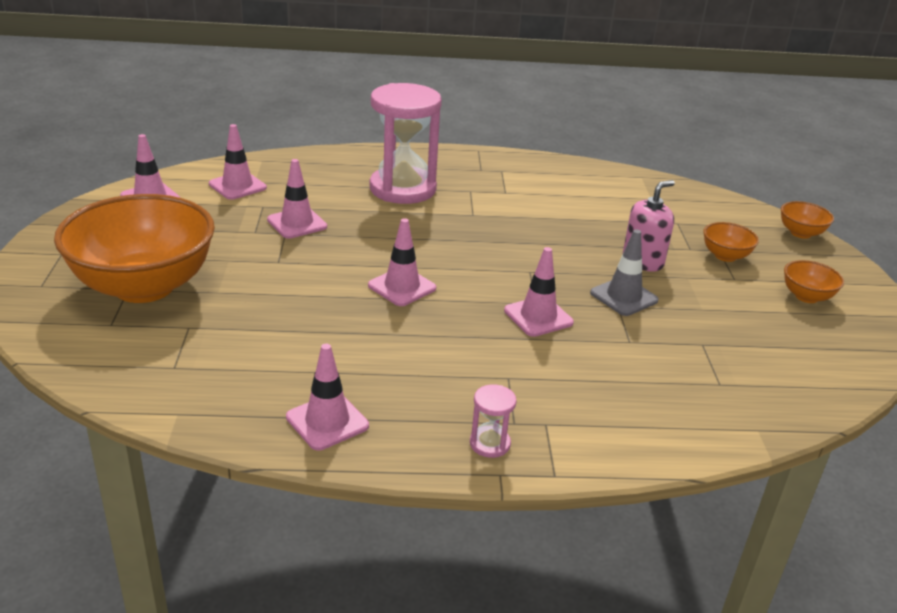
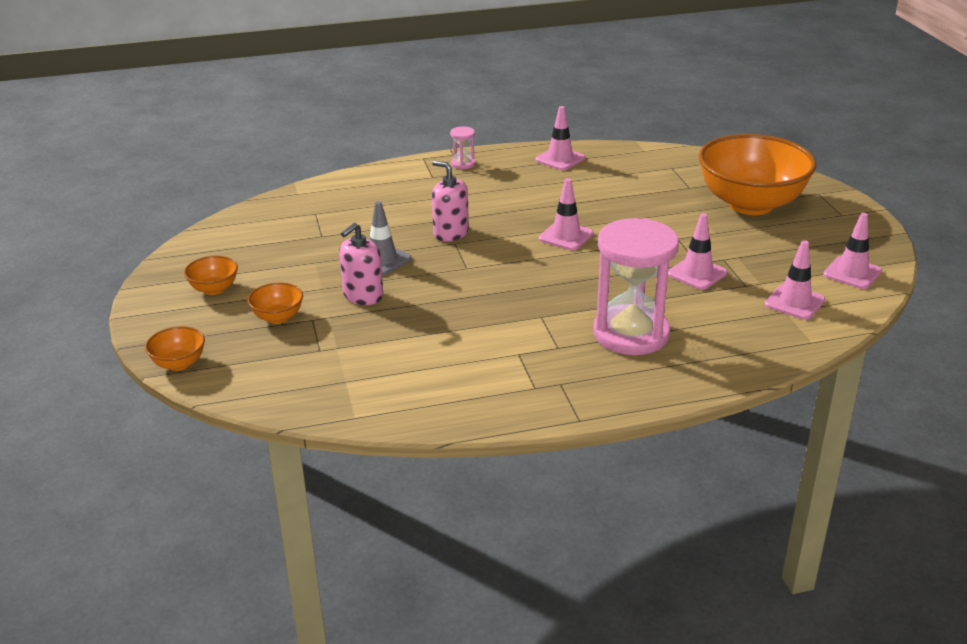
camera: 170 degrees right, 0 degrees up
(538, 317) = (450, 233): pink traffic cone -> pink soap dispenser

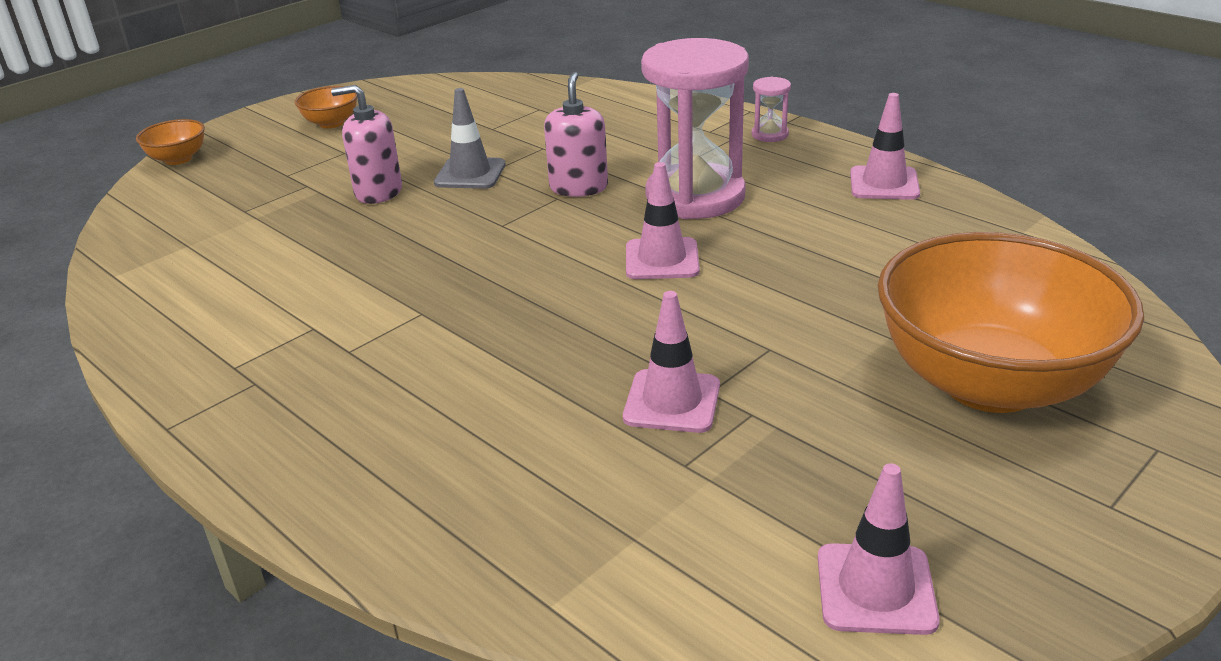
camera: 60 degrees right, 0 degrees up
(278, 317) = (297, 168): orange bowl -> none
(631, 334) = (428, 398): pink hourglass -> pink hourglass (695, 196)
(794, 302) = (678, 541): pink traffic cone -> none

